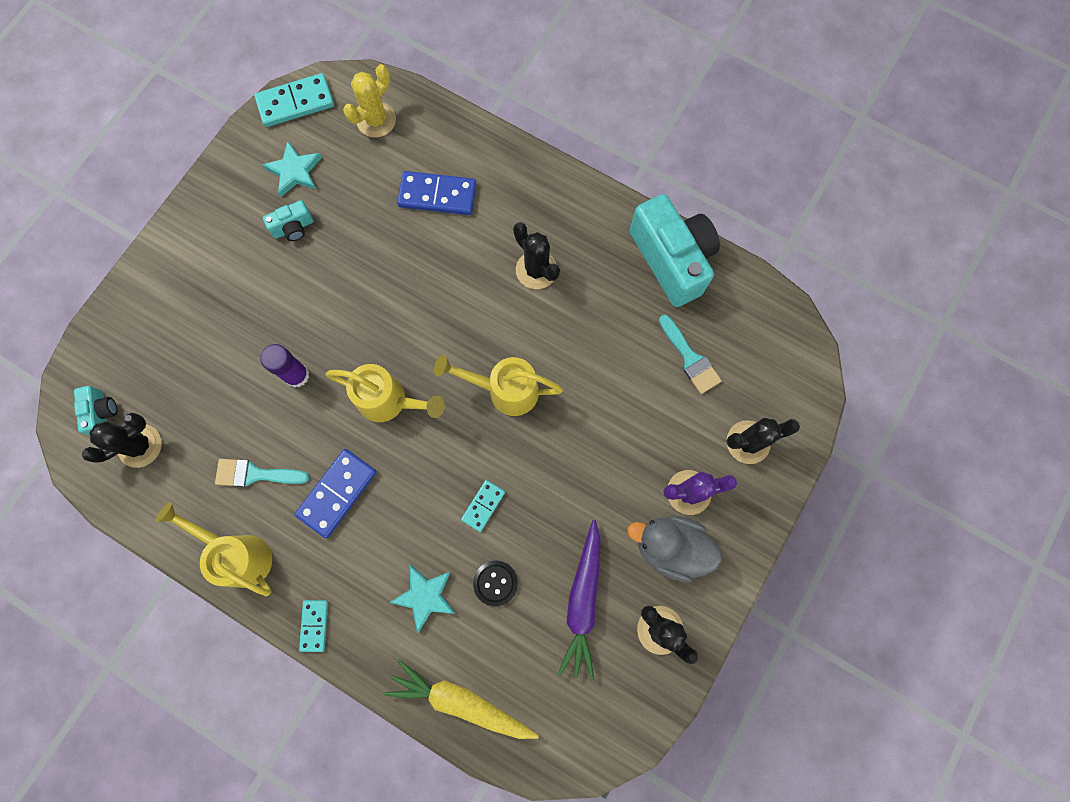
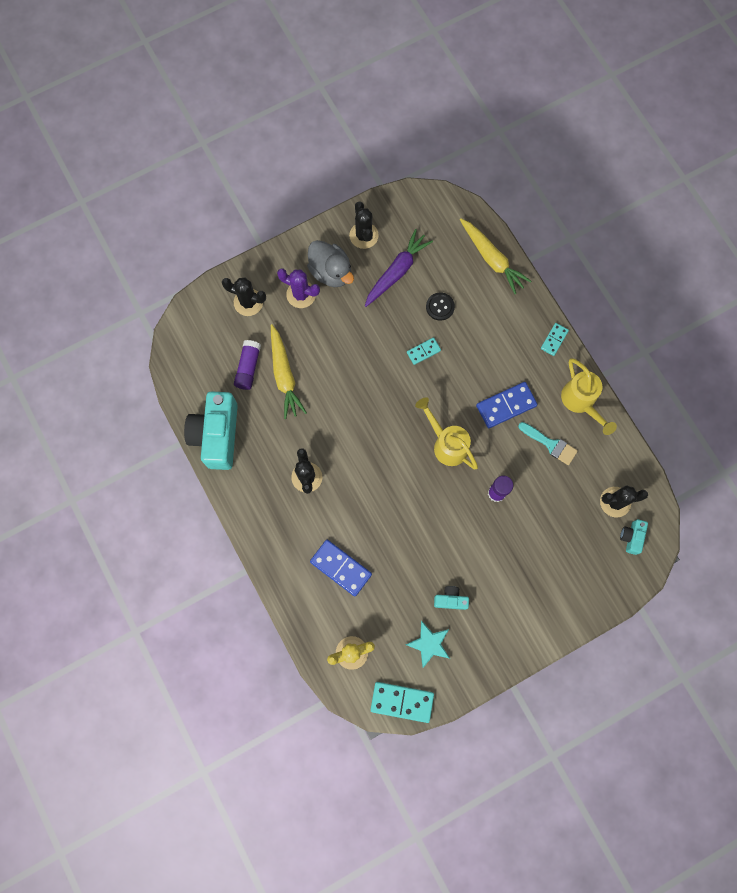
camera: 150 degrees left, 0 degrees up
(425, 596) = (483, 321): turquoise star -> none
(504, 390) = (372, 411): yellow watering can -> none
(640, 374) = (284, 375): none -> yellow carrot
(690, 358) = (248, 367): turquoise brush -> purple glue stick

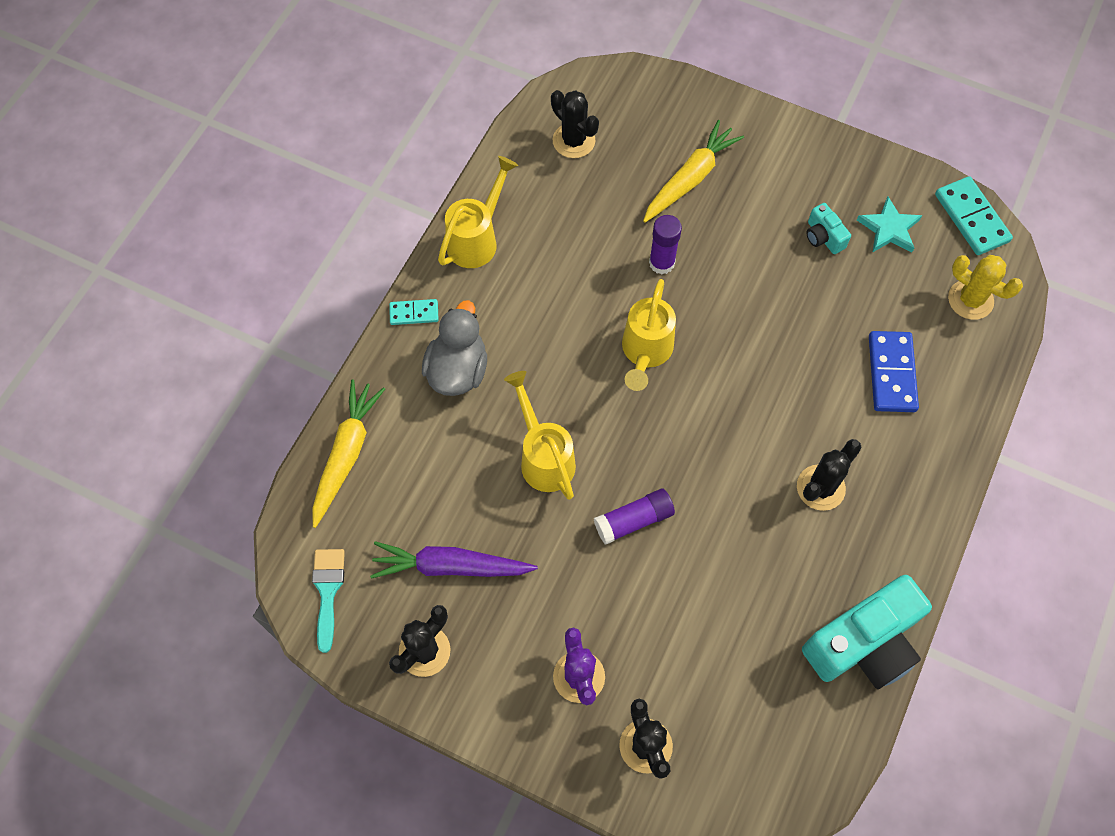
camera: 125 degrees left, 10 degrees down
(248, 367) = (740, 672): purple glue stick -> purple glue stick (633, 520)
(284, 375) = (712, 613): yellow carrot -> yellow carrot (690, 178)
(331, 272) = (514, 658): grey duck -> grey duck (458, 370)
(423, 351) = (543, 456): turquoise domino -> yellow watering can
(440, 307) = (464, 476): black button -> none
(506, 406) = (544, 316): blue domino -> none
(550, 444) = (556, 241): turquoise brush -> turquoise brush (328, 591)
(631, 537) = (602, 105): turquoise camera -> none

